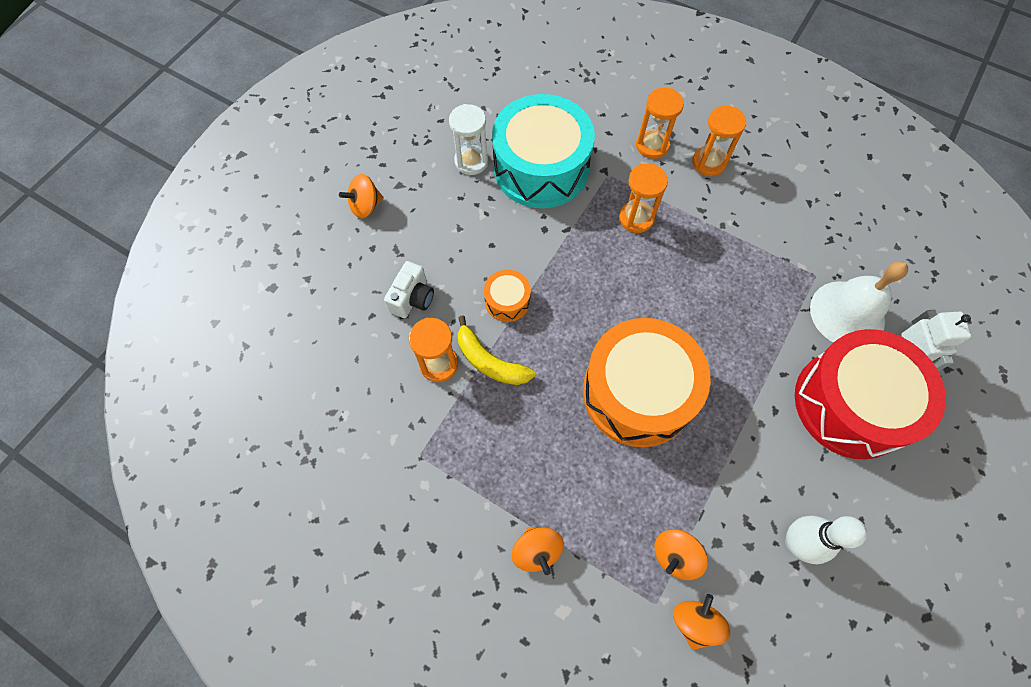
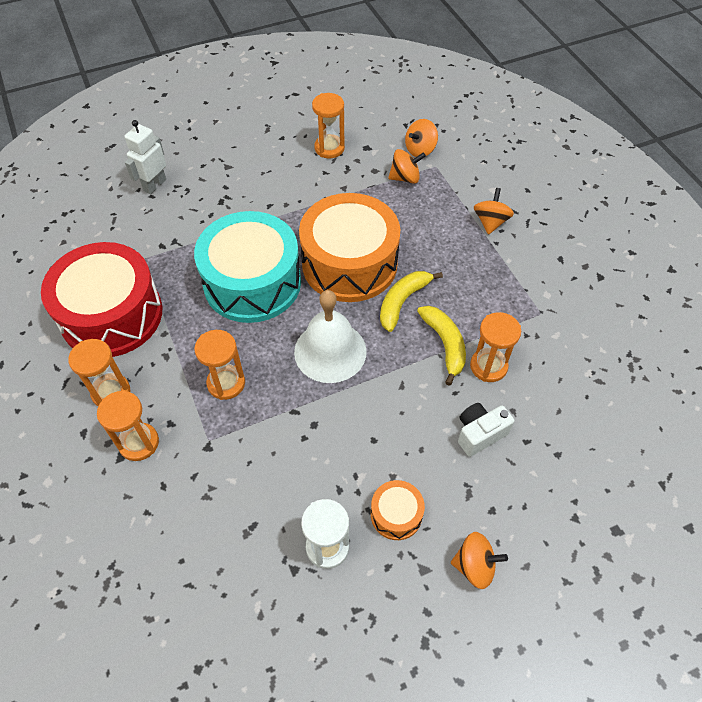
camera: 145 degrees left, 10 degrees down
(507, 301) = (396, 381): orange drum -> orange drum (396, 514)
(541, 168) = (264, 490): turquoise drum -> turquoise drum (252, 282)
(557, 382) = (402, 302): none -> yellow banana
(796, 543) = (329, 148): white bowling pin -> orange hourglass
(847, 314) = (155, 225): white bell -> white bell (330, 351)
(851, 403) = (218, 183): red drum -> red drum (111, 315)

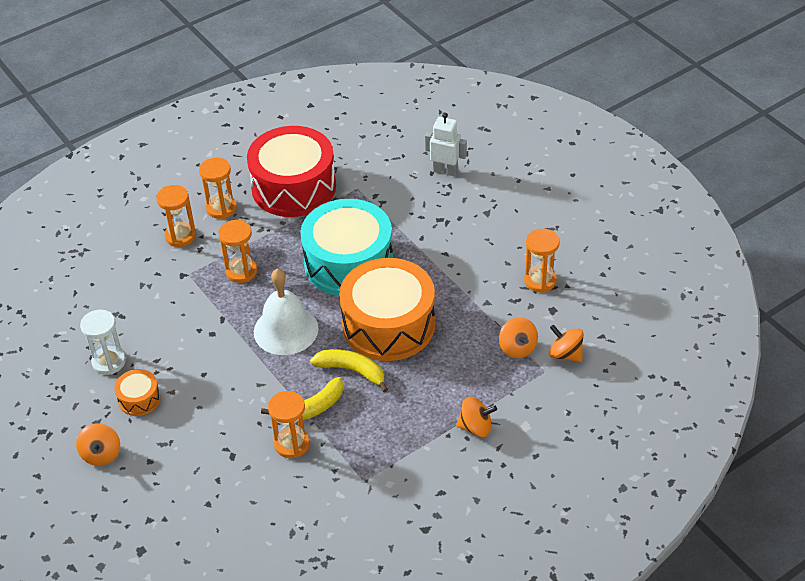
camera: 80 degrees right, 10 degrees down
(479, 434) = (220, 445): white camera -> none

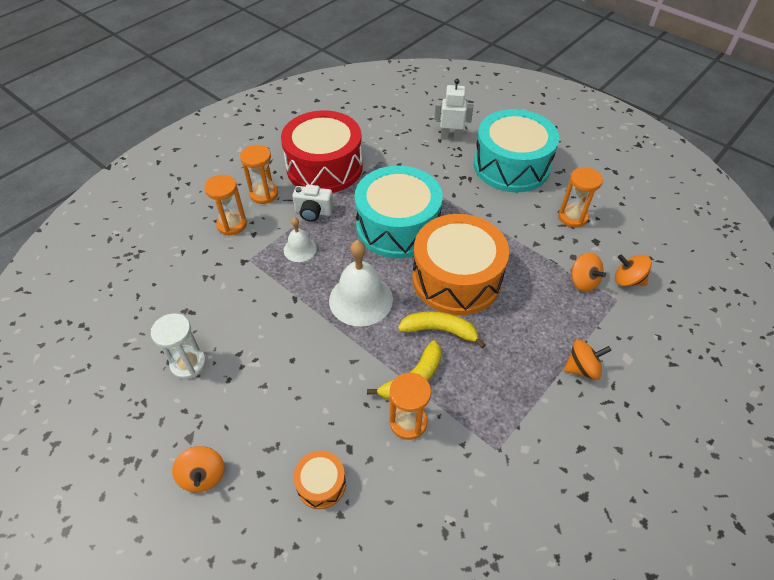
camera: 15 degrees left, 5 degrees up
(139, 399) = (231, 400): orange drum -> orange drum (321, 484)
(241, 271) = (300, 249): orange hourglass -> white bell
(266, 235) = (313, 212): none -> white camera
(499, 214) = (511, 166): none -> turquoise drum

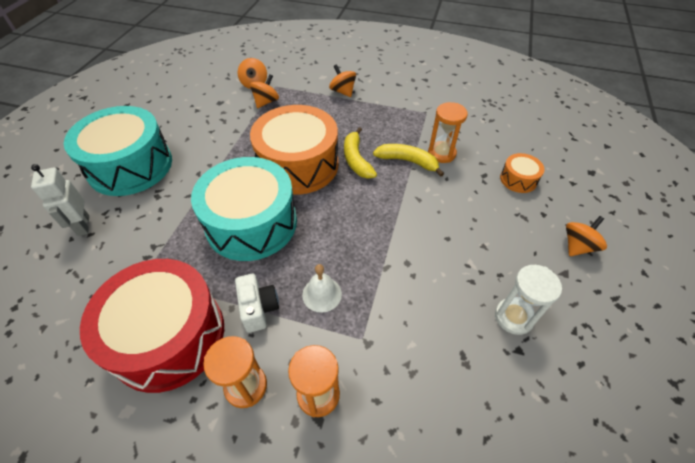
camera: 115 degrees left, 0 degrees up
(361, 299) = (356, 217): white bell -> none
(572, 217) = (195, 117): orange hourglass -> none

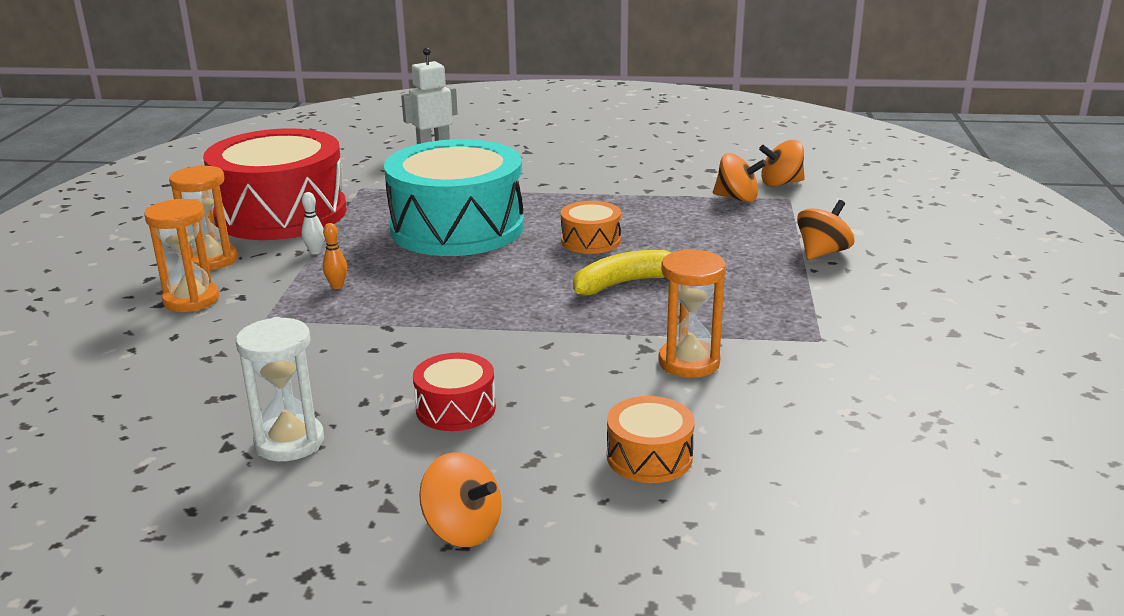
camera: 80 degrees right, 25 degrees down
(130, 166) = (540, 148): turquoise drum -> none
(258, 308) = (315, 252): white camera -> white bowling pin
(298, 165) = (590, 241): orange drum -> orange drum, size x0.43
(322, 294) = (337, 286): white bell -> orange bowling pin
(407, 161) = (645, 329): yellow banana -> none
(479, 241) = (455, 408): none -> red drum

